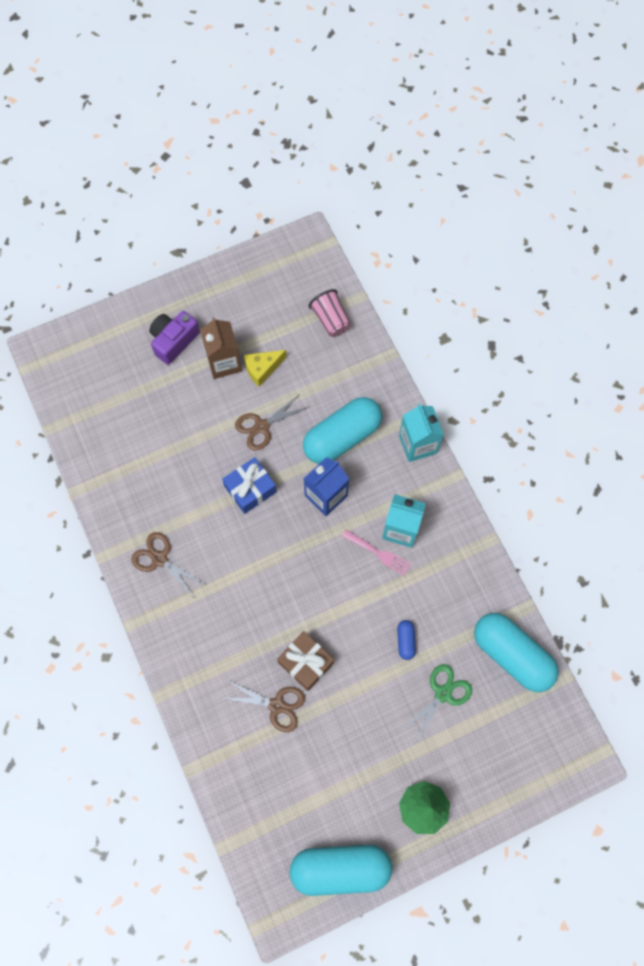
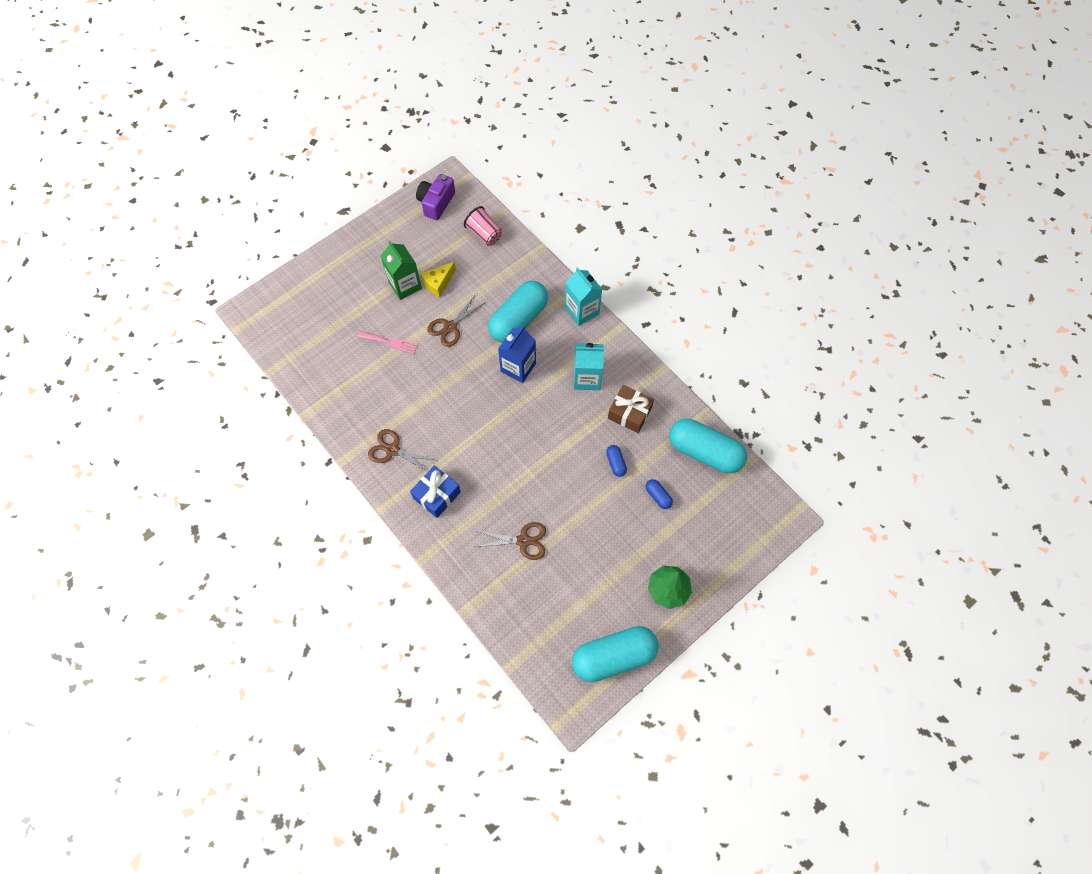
camera: 15 degrees left, 5 degrees down
(174, 341) = (358, 278): purple camera -> purple camera (436, 203)
(224, 362) = (405, 285): brown carton -> green carton
(250, 489) = (454, 377): blue gift -> blue gift (436, 495)
(306, 662) = (538, 501): brown gift -> brown gift (629, 413)
(379, 553) = (574, 401): pink fork -> pink fork (390, 342)
(443, 694) = (658, 496): green scissors -> blue capsule

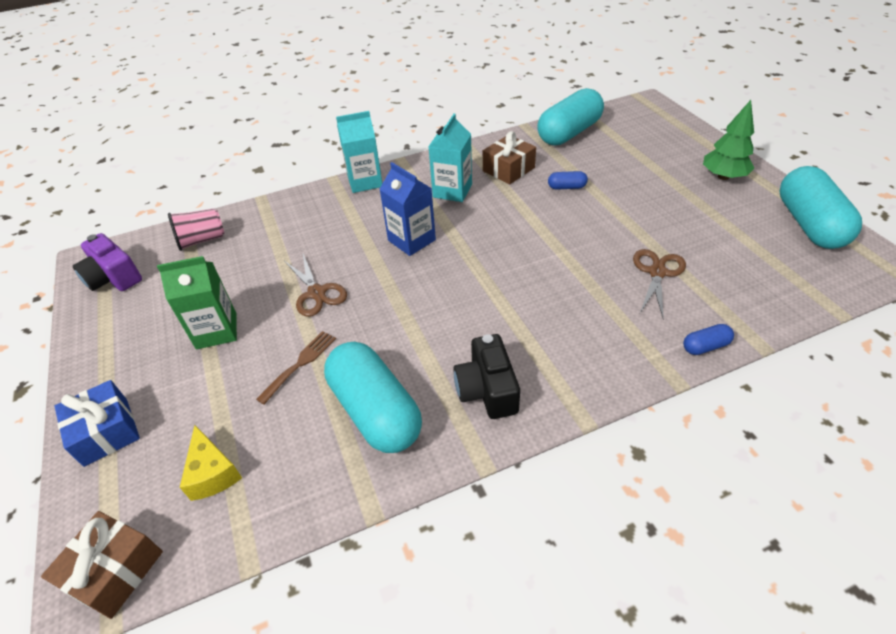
camera: 70 degrees left, 20 degrees down
(257, 317) = (115, 571): none -> brown gift
(390, 342) = (300, 363): pink fork -> brown fork
(392, 450) = (487, 390): brown scissors -> black camera
(436, 495) = (575, 348): blue gift -> blue gift (106, 432)
(438, 283) = (240, 294): yellow cheese -> yellow cheese (213, 473)
(518, 320) = (345, 230): turquoise capsule -> turquoise capsule (375, 411)
(658, 496) = (613, 166): blue capsule -> blue capsule (705, 346)

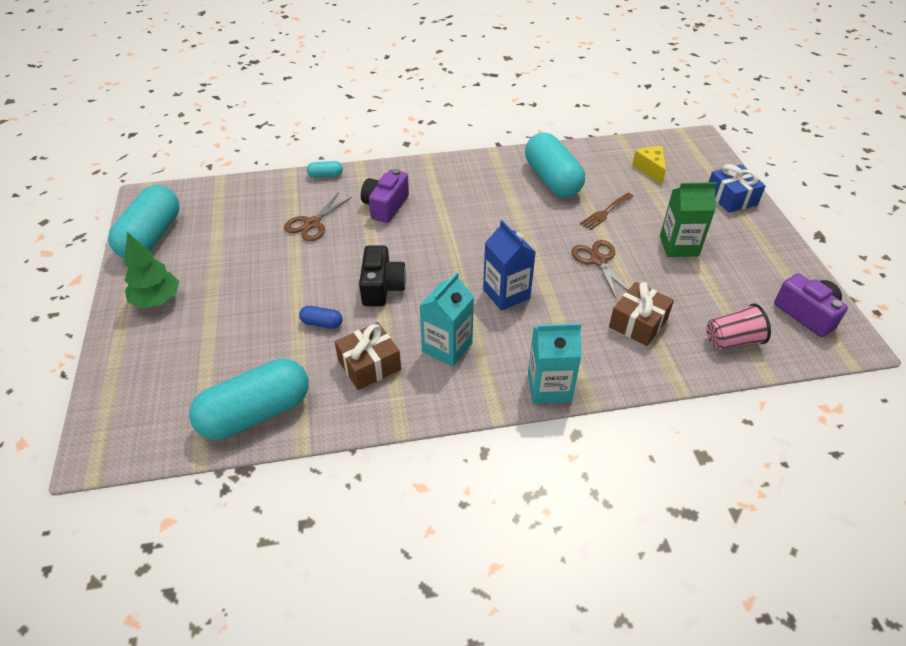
camera: 170 degrees left, 0 degrees up
(115, 571) = (688, 143): brown gift -> brown gift (638, 323)
(487, 390) = (478, 178): black camera -> black camera (382, 287)
(589, 314) = (385, 206): none -> purple camera
(705, 346) = (325, 175): blue capsule -> turquoise capsule

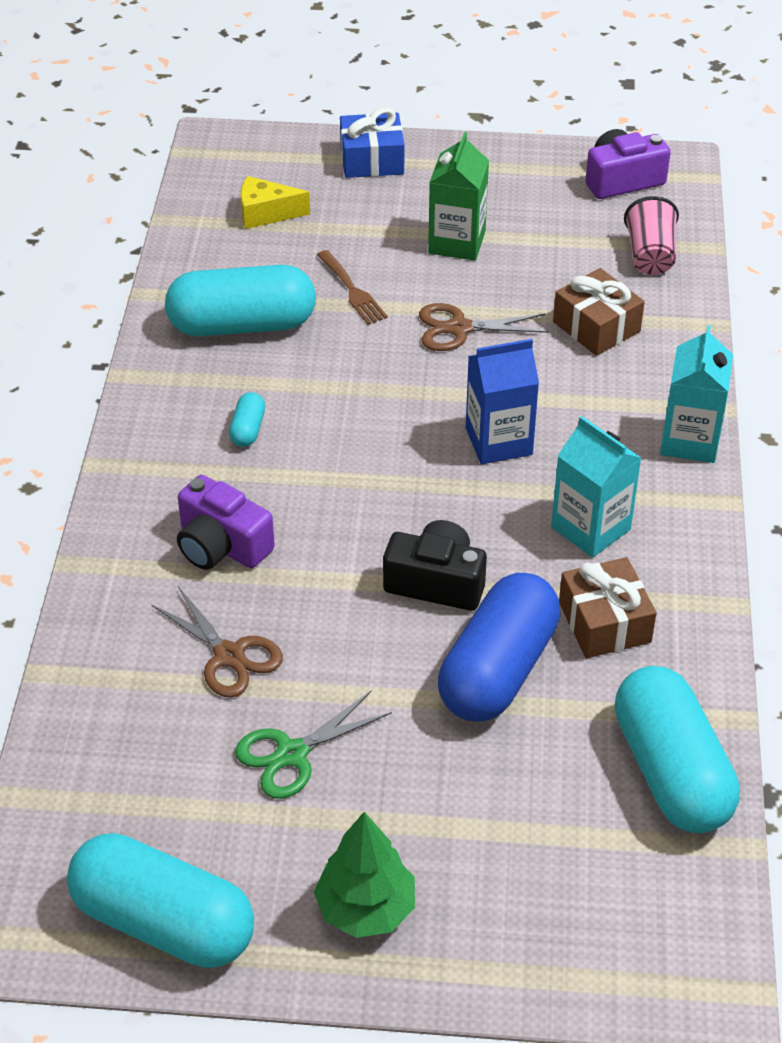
camera: 75 degrees left, 0 degrees up
(252, 257) = (292, 754): none -> green scissors
(322, 323) = (498, 669): blue capsule -> blue capsule, size x2.38
(325, 175) = (83, 619): turquoise capsule -> turquoise capsule (248, 429)

